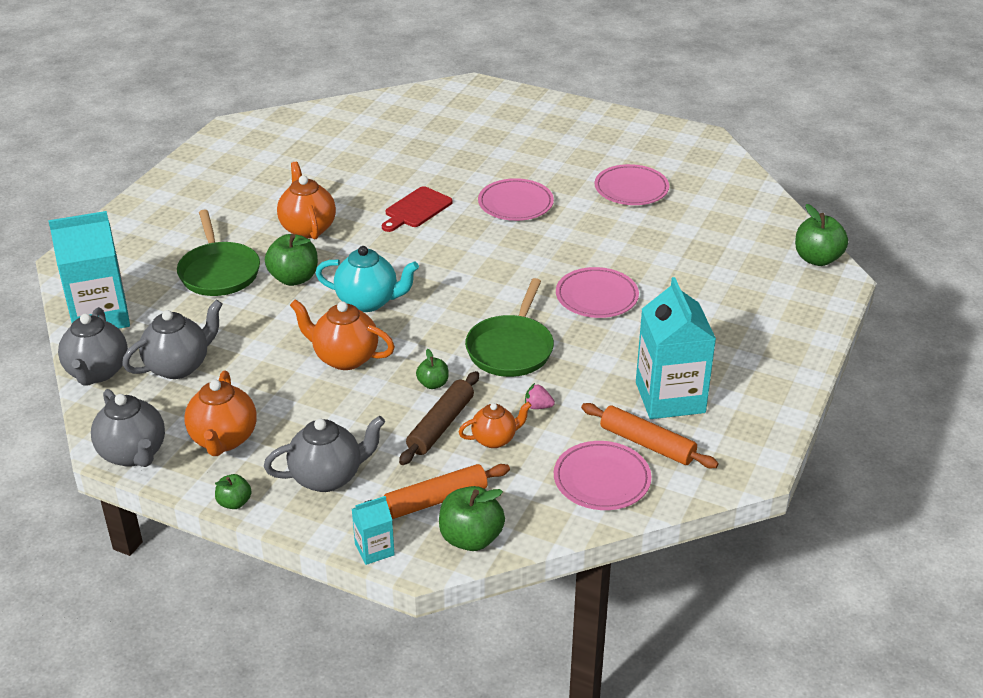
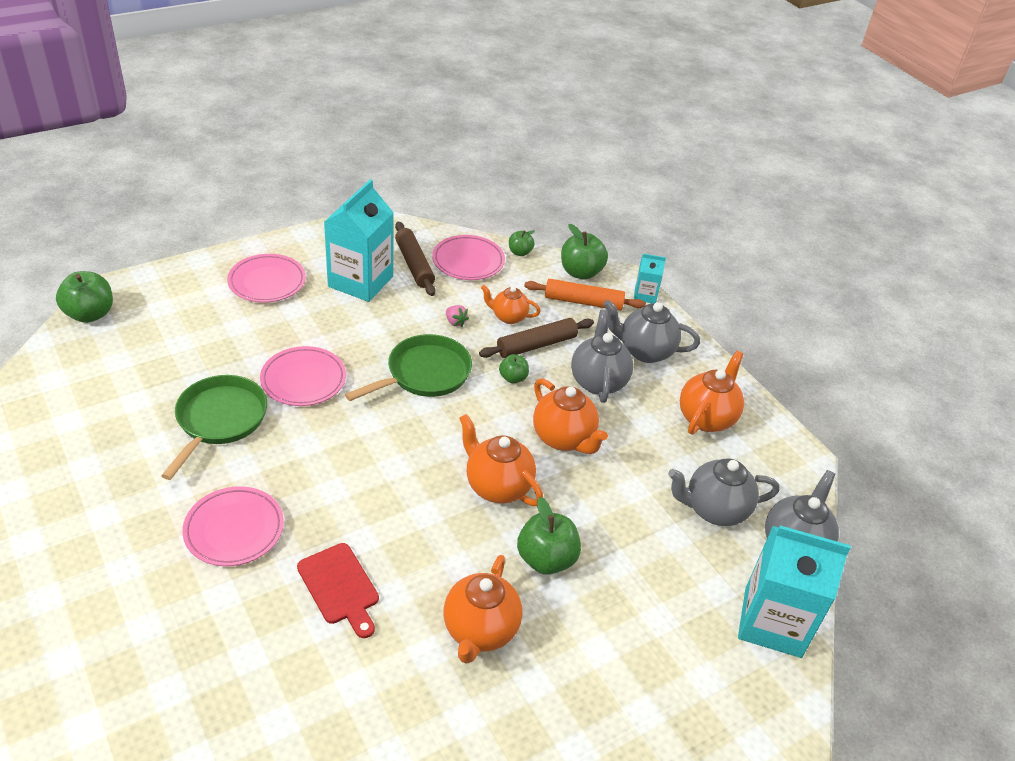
camera: 150 degrees left, 5 degrees up
(133, 454) = (784, 443): grey teapot -> grey teapot (598, 381)
(219, 272) = (619, 617): green pan -> green pan (219, 420)
(234, 503) = (721, 367): green apple -> green apple (520, 252)
(368, 302) = (497, 486): turquoise teapot -> orange teapot
(416, 209) = (340, 587): red cutting board -> red cutting board turned 75 degrees clockwise
(631, 189) = (102, 478): pink plate -> pink plate (267, 282)
(647, 444) = (414, 265): orange rolling pin -> brown rolling pin

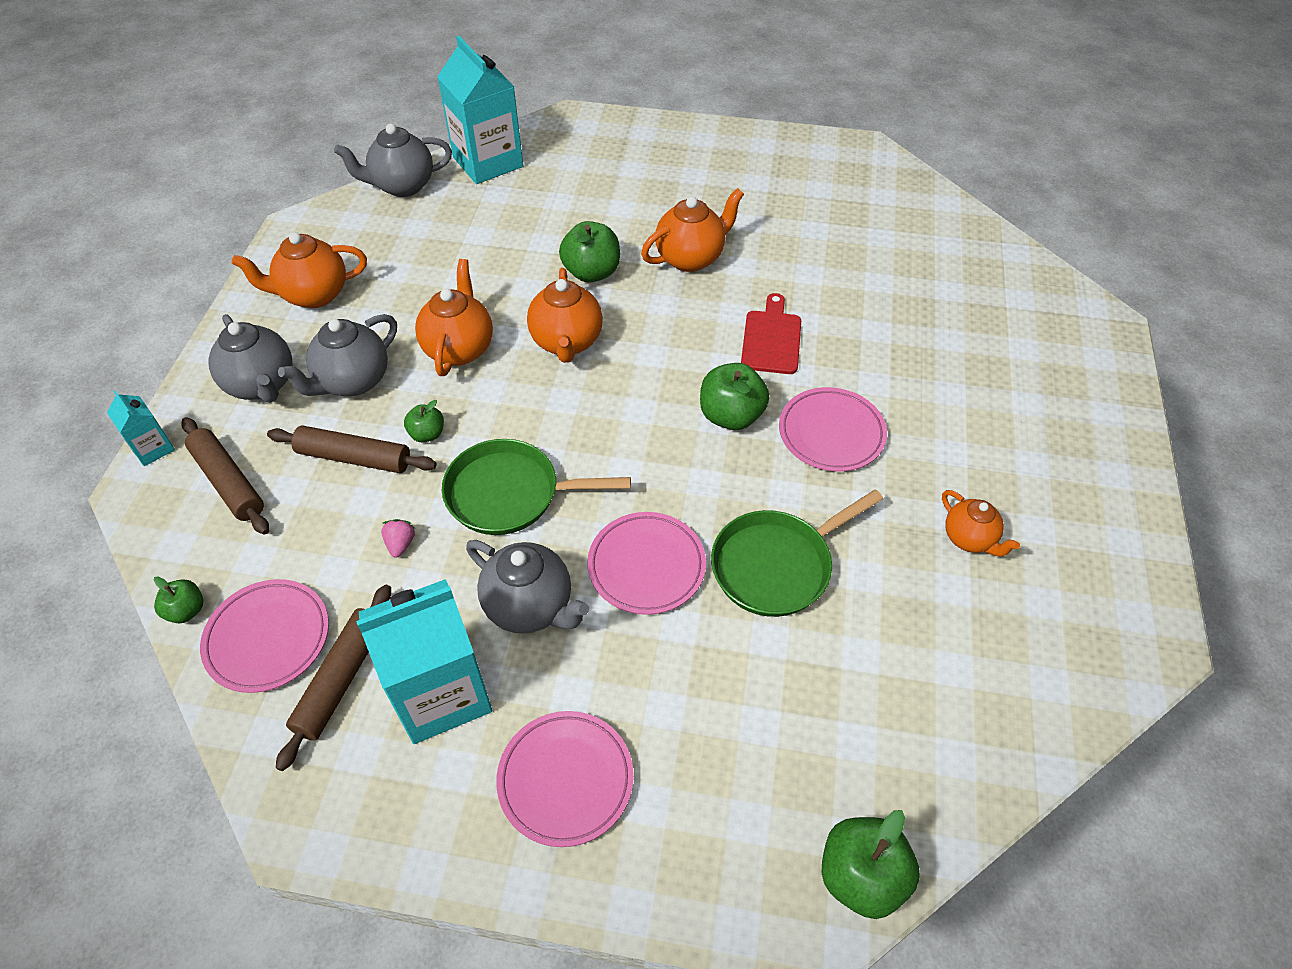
camera: 135 degrees left, 10 degrees up
(508, 317) = (334, 513): orange teapot -> orange teapot (969, 539)
(581, 272) = (167, 526): green apple -> green apple (731, 416)
(583, 302) = (228, 482): orange rolling pin -> brown rolling pin
(714, 510) = (421, 233): grey teapot -> grey teapot (530, 607)

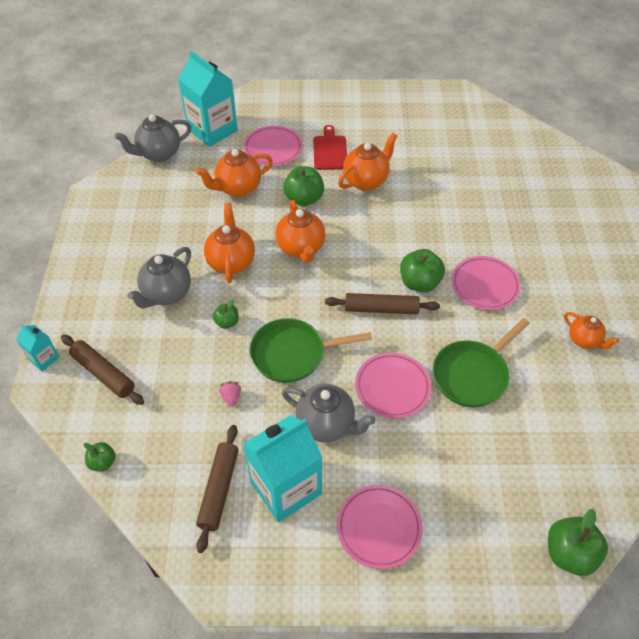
camera: 10 degrees left, 0 degrees up
(262, 385) = (105, 305): grey teapot -> none
(268, 638) = (163, 471): pink plate -> pink plate (273, 149)
(314, 295) = (121, 238): orange teapot -> orange teapot (238, 188)
(354, 457) = (183, 345): brown rolling pin -> brown rolling pin (381, 309)
(771, 339) = (432, 228): red cutting board -> red cutting board (330, 151)

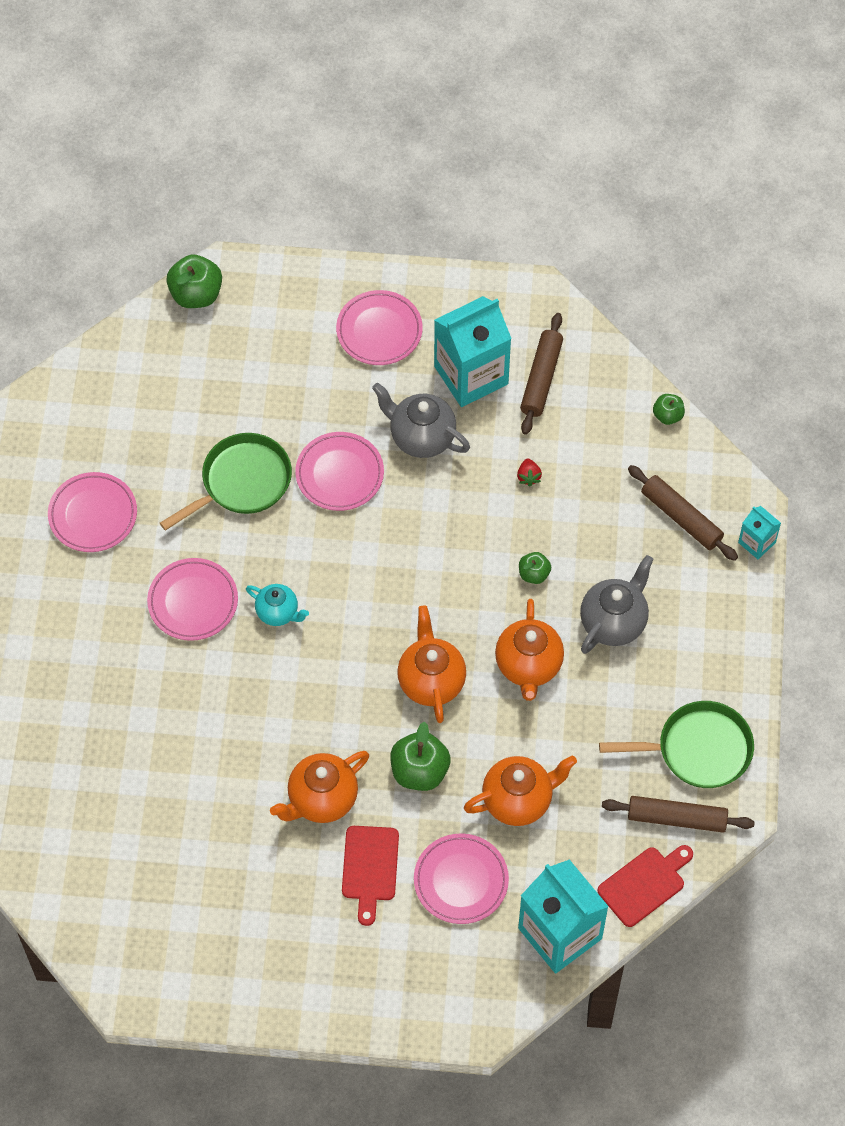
camera: 175 degrees left, 10 degrees up
(159, 154) = (644, 884): grey teapot -> red cutting board
(231, 397) = (528, 477): pink strawberry -> red strawberry
(292, 354) = (453, 525): green pan -> green pan (698, 749)
(381, 309) = (335, 578): brown rolling pin -> brown rolling pin (676, 818)
(419, 283) = (278, 612): green apple -> turquoise teapot
(584, 340) = (93, 515): orange teapot -> pink plate

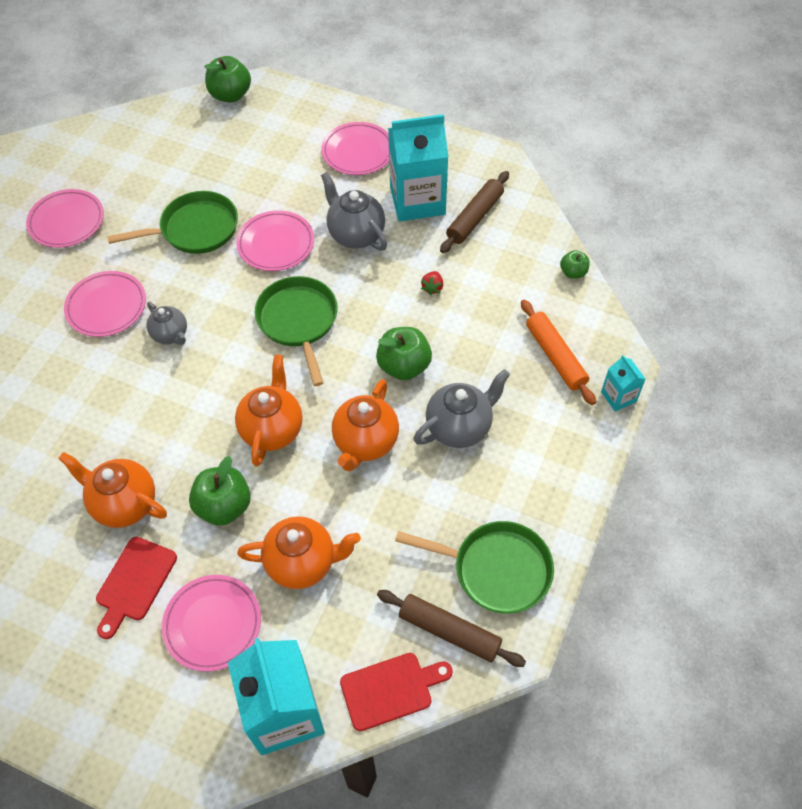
camera: 20 degrees right, 5 degrees down
(278, 612) = (171, 335): turquoise teapot -> grey teapot
(321, 799) = (124, 504): orange teapot -> orange teapot turned 45 degrees clockwise
(405, 557) = (298, 321): none -> green pan
(534, 574) = (404, 366): green apple -> green apple, size x1.77
(681, 517) = (555, 356): brown rolling pin -> orange rolling pin

